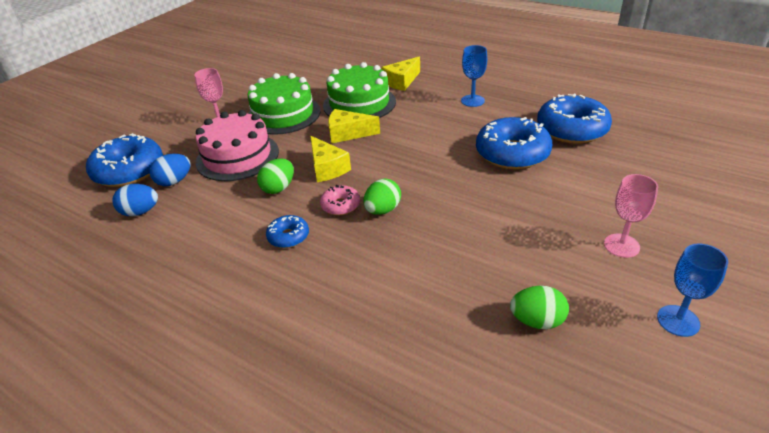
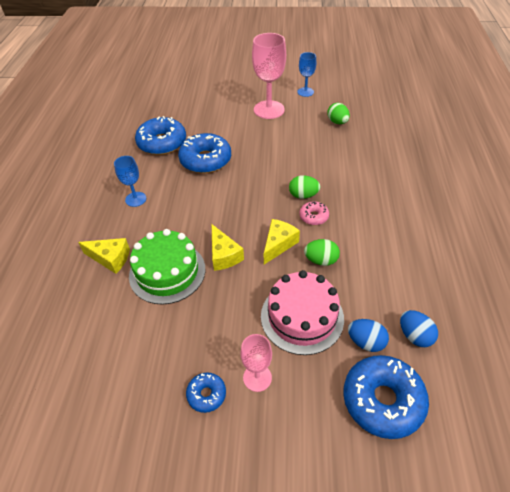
camera: 120 degrees left, 10 degrees up
(283, 114) = (214, 325): green cake -> none
(288, 237) = (360, 227): blue donut -> blue donut (206, 394)
(621, 245) = (269, 110): pink goblet -> pink goblet, size x1.80

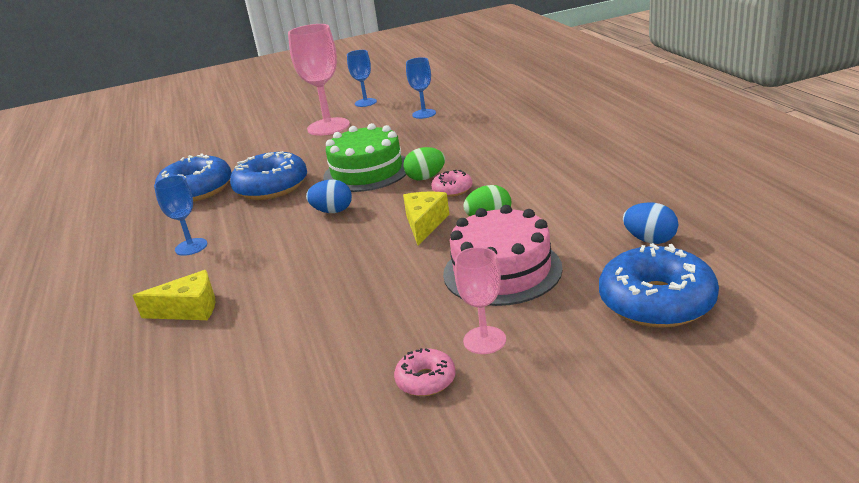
camera: 20 degrees left, 20 degrees down
(167, 272) = (286, 294): green cake -> green cake (367, 171)
(206, 394) = (426, 380): blue donut -> pink donut
(224, 255) = (357, 255): yellow cheese -> none
(337, 122) = (424, 114): green egg -> blue goblet
(365, 342) = (597, 264): blue egg -> blue egg (332, 211)

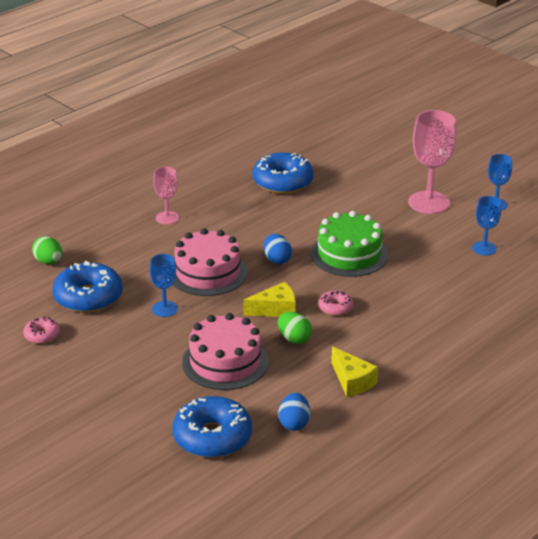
camera: 60 degrees right, 5 degrees up
(189, 309) = (134, 247): yellow cheese -> yellow cheese (352, 381)
(191, 247) = (203, 215): blue goblet -> blue goblet (164, 309)
(271, 187) = (302, 216): blue donut -> blue donut (88, 297)
(309, 259) = (207, 273): none -> pink cake
(426, 178) = (351, 288): green egg -> green egg (48, 262)
(426, 380) = (100, 361): pink donut -> pink donut (42, 335)
(484, 340) = (144, 373): pink goblet -> pink goblet (167, 218)

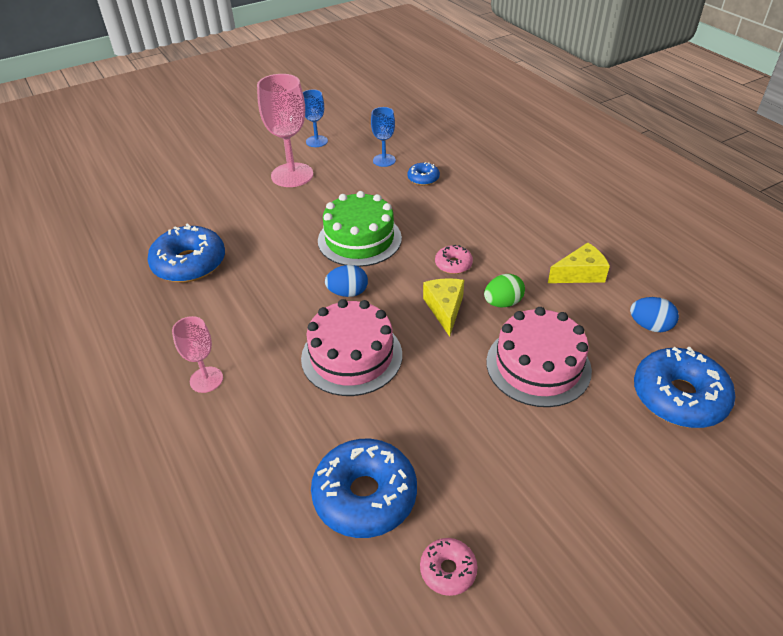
camera: 75 degrees left, 10 degrees up
(48, 262) = (250, 542): green egg -> none
(164, 309) = (418, 409): blue goblet -> none
(464, 276) = (423, 178): none -> blue donut

